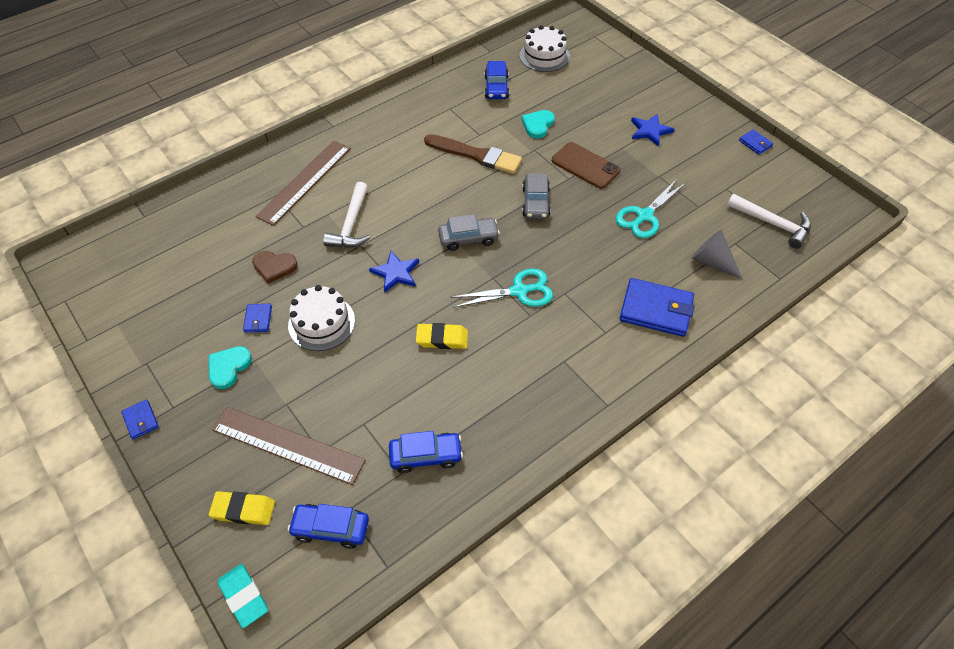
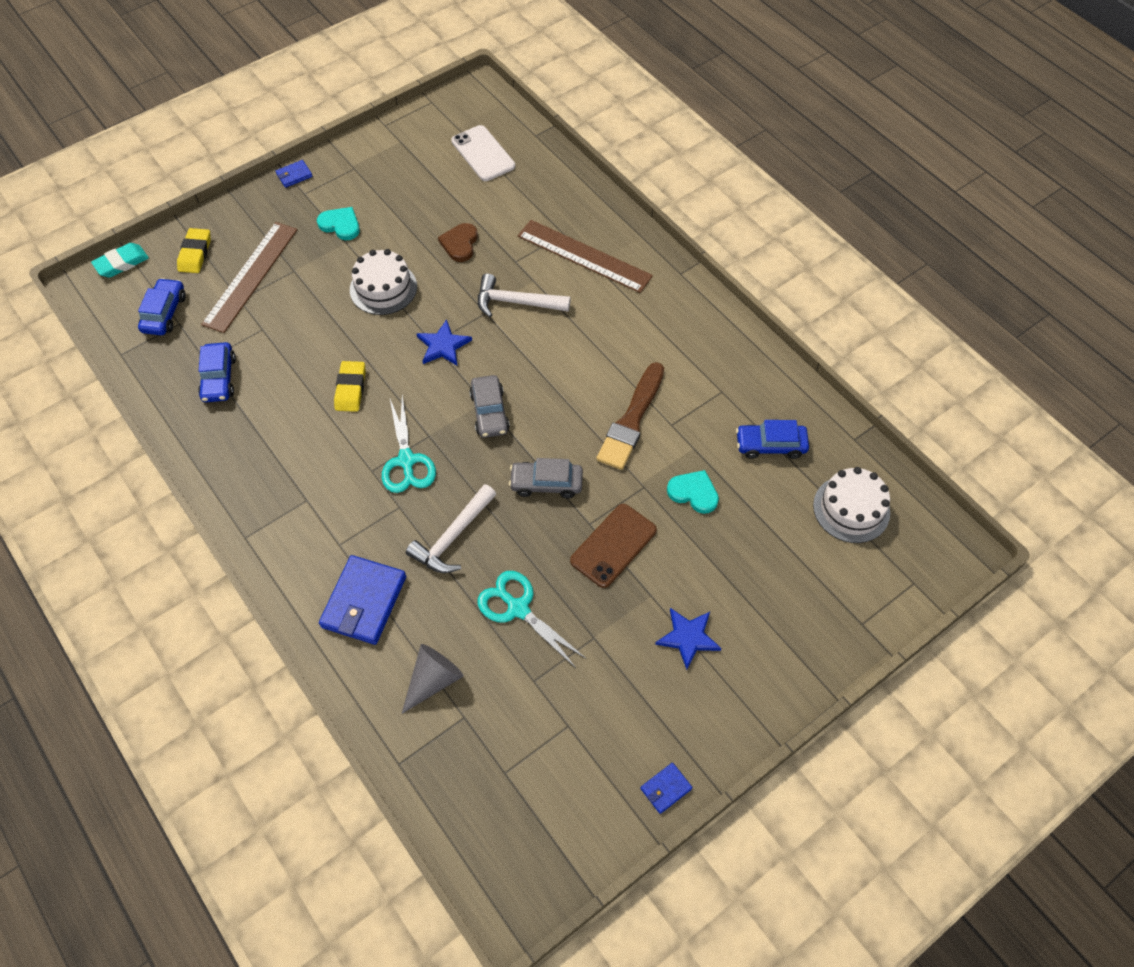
camera: 90 degrees right, 5 degrees up
(157, 254) = (483, 154): none -> white phone
(258, 319) = (393, 239): blue wallet -> none
(772, 224) = (496, 776): white hammer -> white hammer (453, 537)

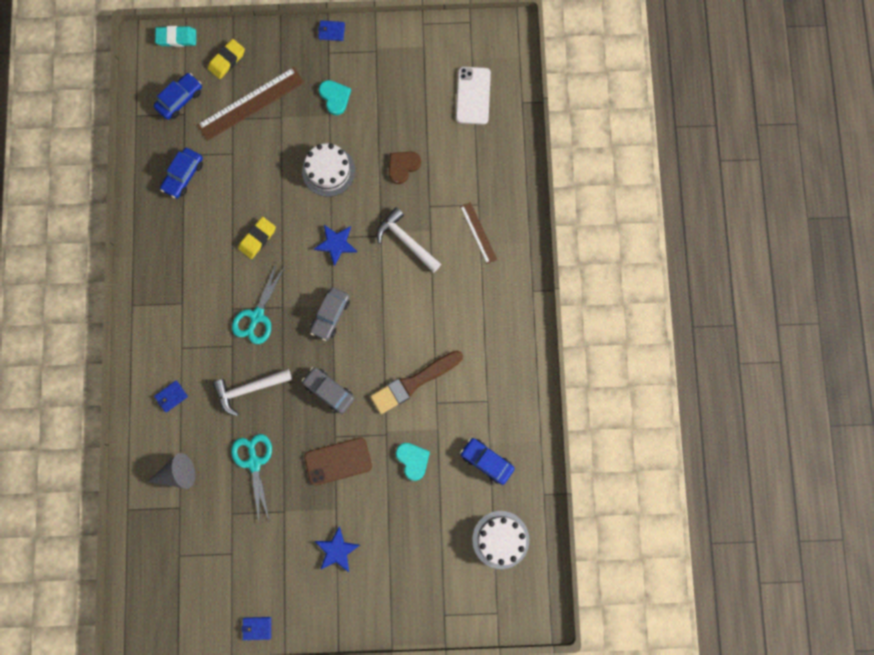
camera: 35 degrees right, 20 degrees up
(364, 602) = (171, 396): blue wallet -> blue wallet, size x0.48
(584, 256) = (478, 233): brown ruler -> brown ruler, size x0.56

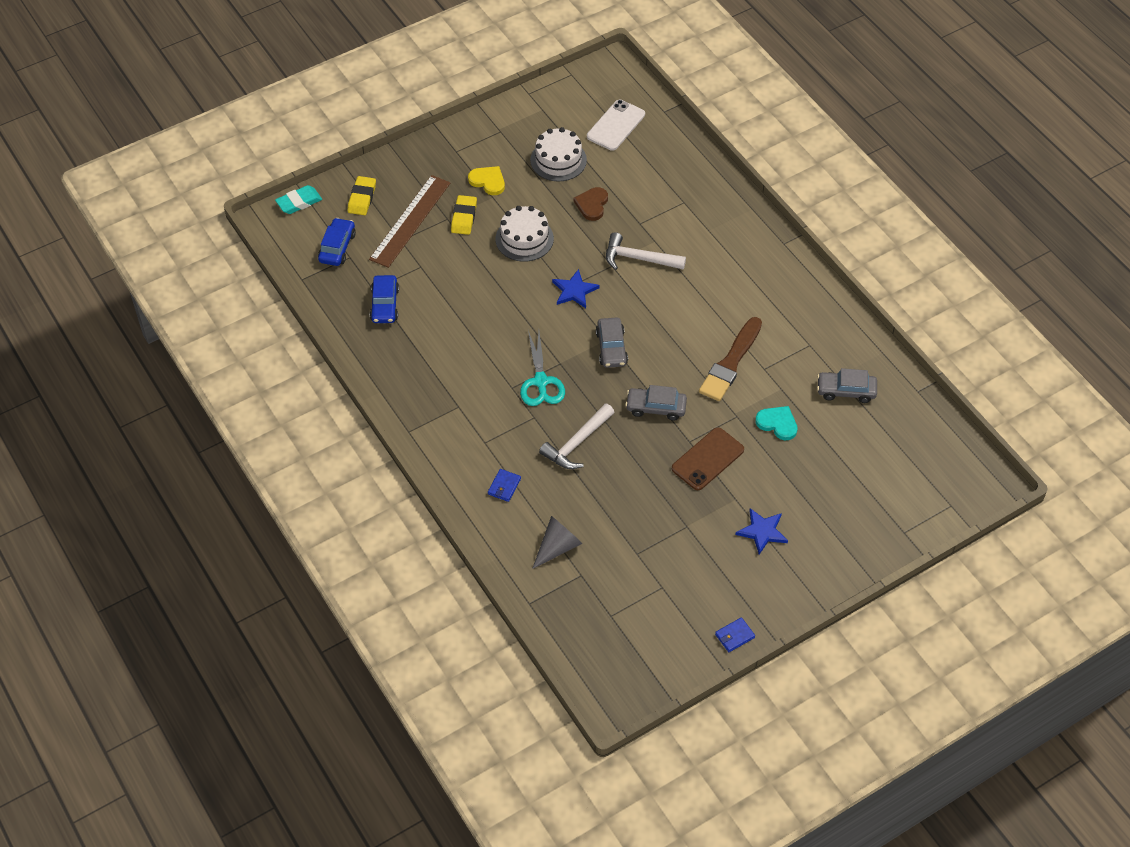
camera: 30 degrees left, 25 degrees down
(254, 462) = (627, 500): turquoise scissors -> none
(257, 239) = (495, 321): yellow eraser -> yellow eraser (464, 217)
(331, 31) = (447, 134): blue wallet -> none
(335, 97) = (488, 181): turquoise heart -> yellow heart
(473, 95) = (615, 125): white phone -> white phone turned 60 degrees clockwise
(478, 233) = (700, 223): brown ruler -> none
(486, 461) = (846, 391): blue car -> grey car
(500, 539) = (907, 445): white cake -> white cake (558, 160)

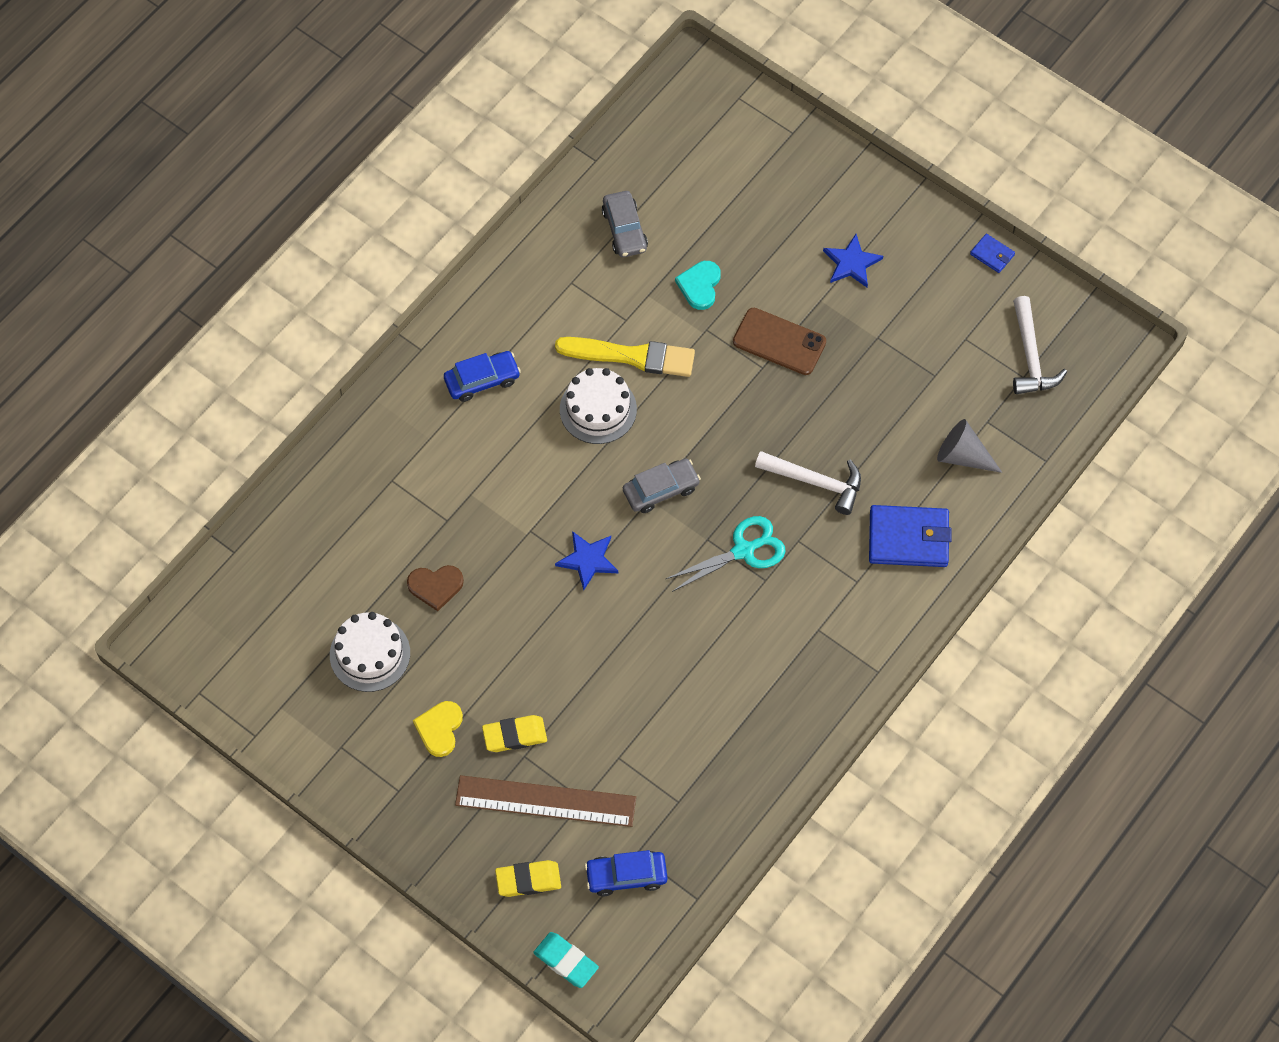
camera: 110 degrees left, 10 degrees up
(385, 305) = (698, 776): blue car -> blue car (482, 380)
(504, 486) = (908, 538): blue wallet -> blue wallet, size x2.07
(524, 239) = (524, 648): white cake -> white cake (598, 409)
(615, 125) = (281, 603): white phone -> none
(639, 259) = (507, 503): white hammer -> white hammer (1030, 356)
(656, 408) = (730, 415): grey car -> none
(730, 363) = (631, 356): brown brush -> yellow brush

